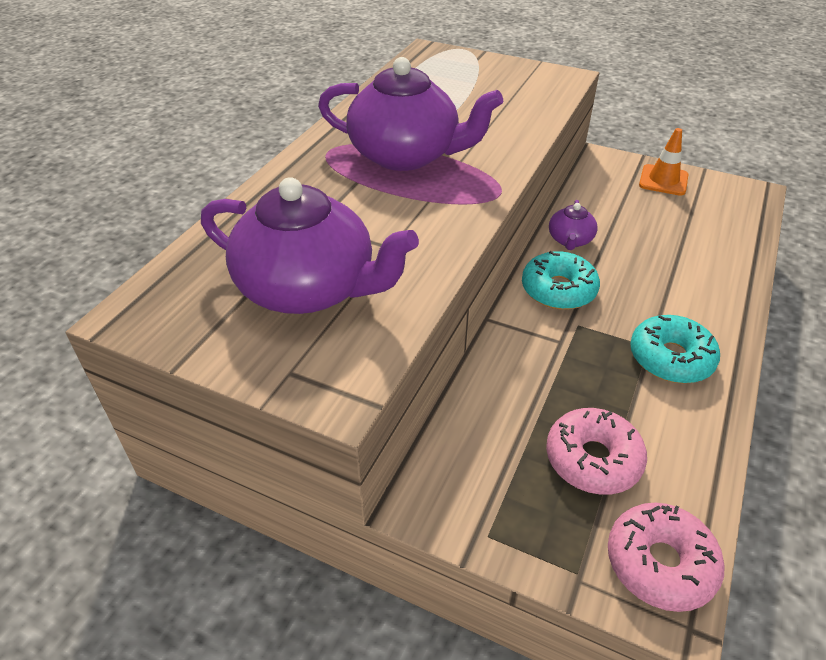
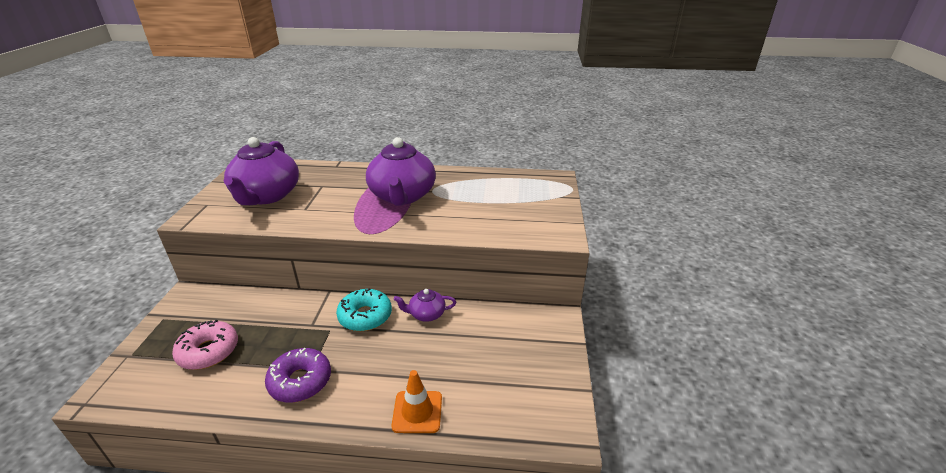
camera: 70 degrees right, 10 degrees down
(660, 563) = (128, 388): pink donut -> none
(663, 180) = (545, 360): orange traffic cone -> orange traffic cone (417, 412)
(670, 358) = (300, 381): turquoise donut -> purple donut

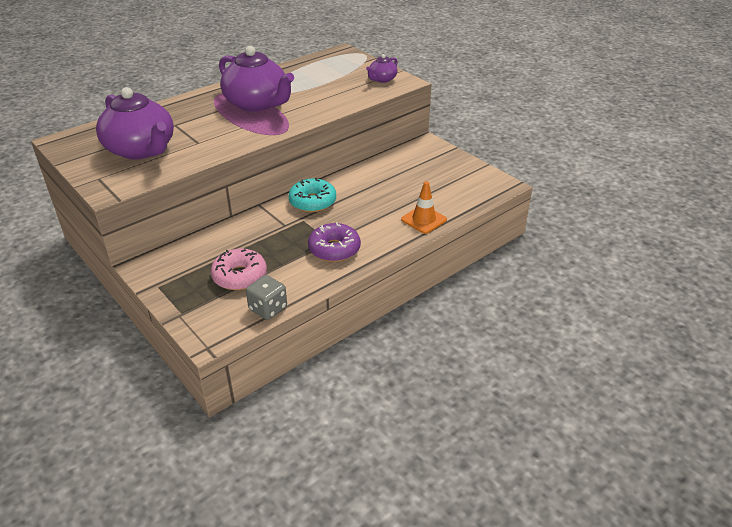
camera: 45 degrees left, 5 degrees up
(167, 402) = (268, 308): none -> grey dice
(426, 314) = (349, 180): purple teapot -> purple teapot (382, 79)

